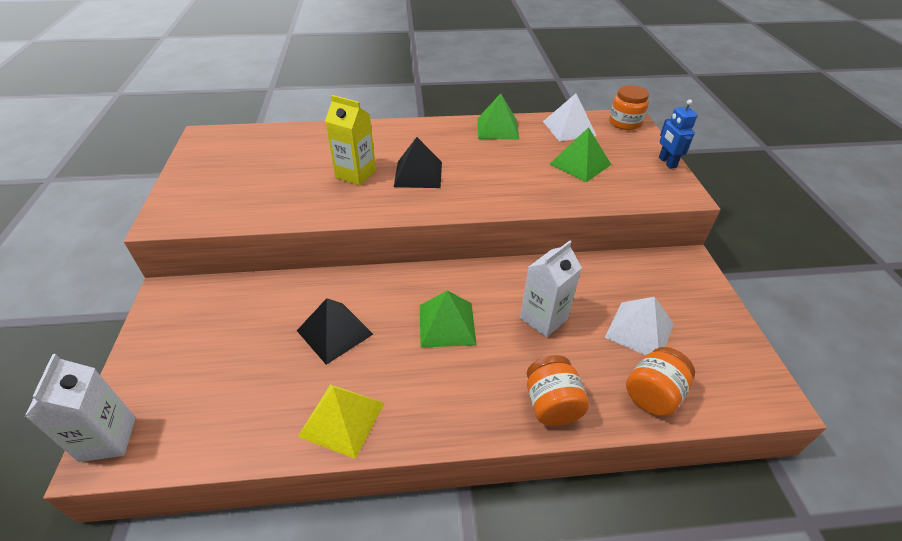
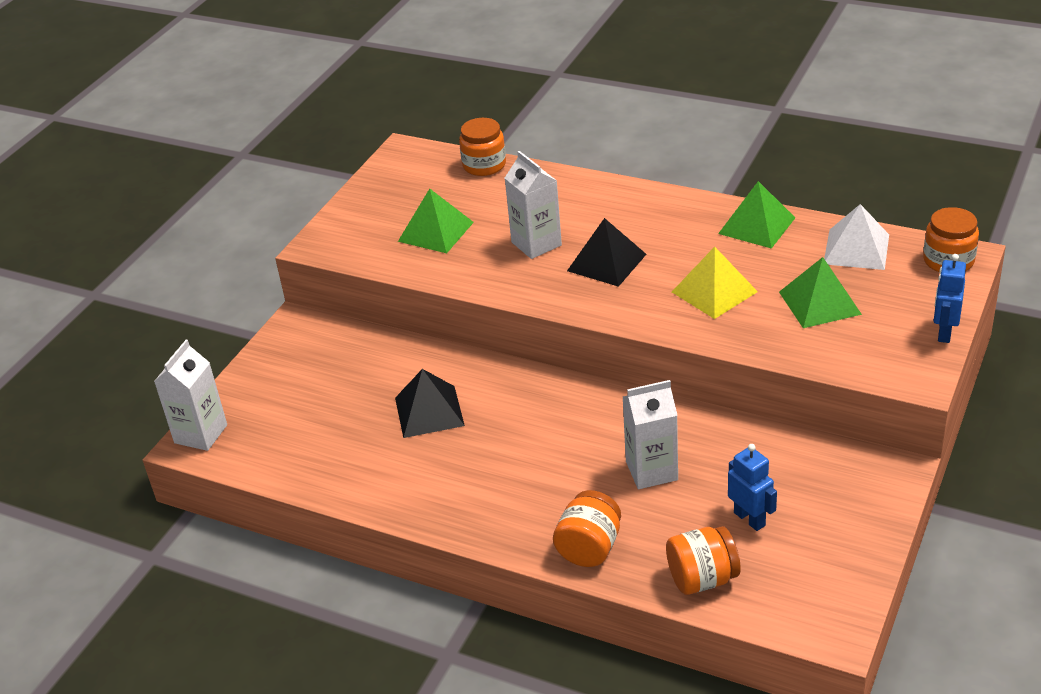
camera: 35 degrees right, 5 degrees down
(276, 132) = (484, 165): none -> orange jar
(342, 419) = (389, 487): yellow pyramid -> yellow pyramid (714, 291)
(355, 174) = (536, 244): yellow carton -> white carton
(447, 324) = (544, 441): green pyramid -> green pyramid (436, 231)
(639, 330) = (750, 519): white pyramid -> blue robot

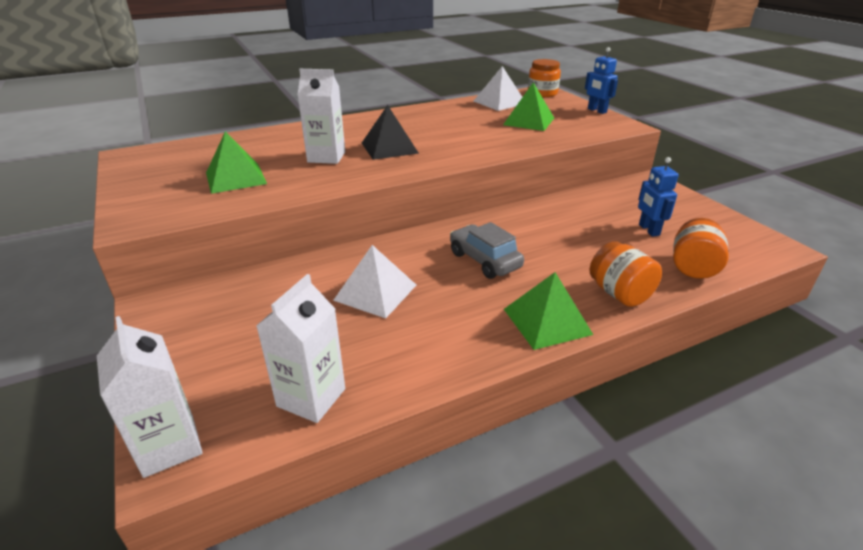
camera: 55 degrees left, 5 degrees down
(429, 411) = (375, 292): black pyramid -> white pyramid
(484, 165) = (213, 141): orange jar -> none
(548, 441) = (484, 260): none -> grey car
(651, 471) = (565, 239): white carton -> white carton (311, 397)
(714, 291) = (473, 136): yellow pyramid -> none
(750, 519) = (648, 230): blue robot -> blue robot turned 105 degrees counterclockwise
(757, 225) = (437, 110): green pyramid -> green pyramid (547, 321)

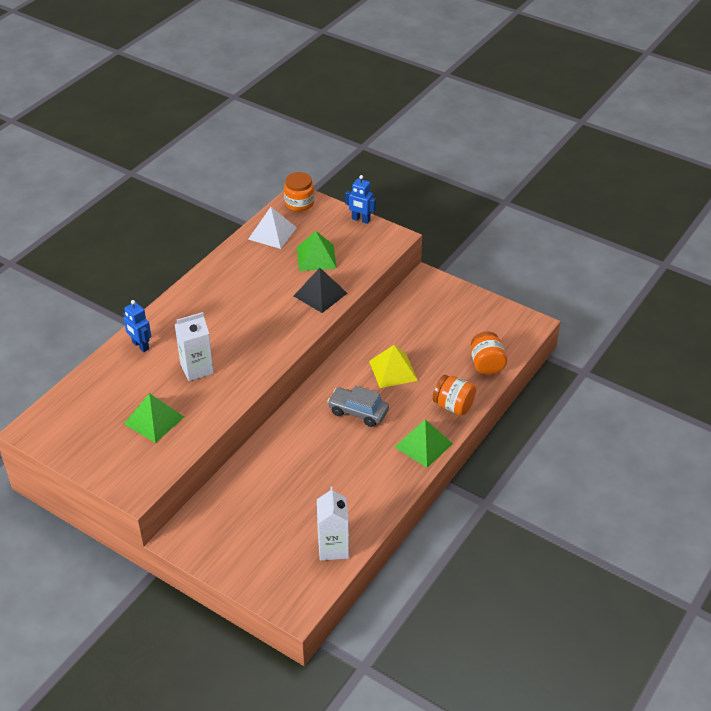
camera: 30 degrees left, 10 degrees up
(169, 446) = (287, 602): white carton -> none
(375, 292) = (309, 468): white pyramid -> none
(389, 148) = (234, 338): black pyramid -> black pyramid (320, 294)
(558, 238) = (393, 370): none -> yellow pyramid
(648, 230) = (447, 338): blue robot -> blue robot (140, 346)

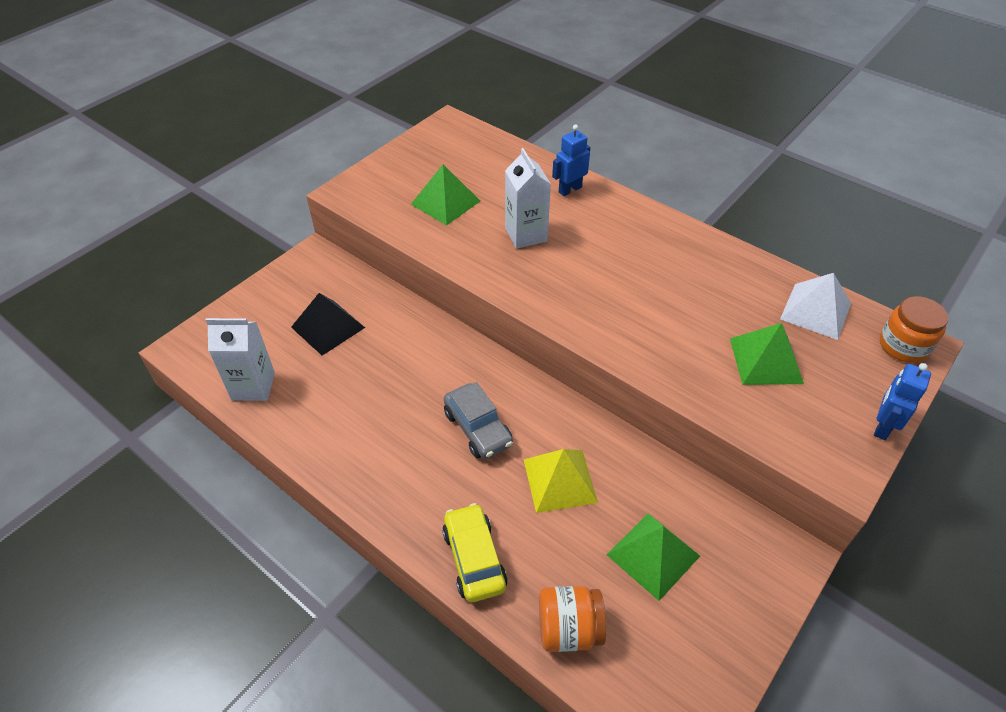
camera: 95 degrees right, 5 degrees up
(320, 294) = (676, 360): black pyramid -> black pyramid (328, 327)
(358, 412) = (478, 429): grey car -> grey car turned 120 degrees clockwise
(423, 445) = (399, 505): green pyramid -> green pyramid (653, 555)
(453, 406) = (474, 559): orange jar -> yellow car

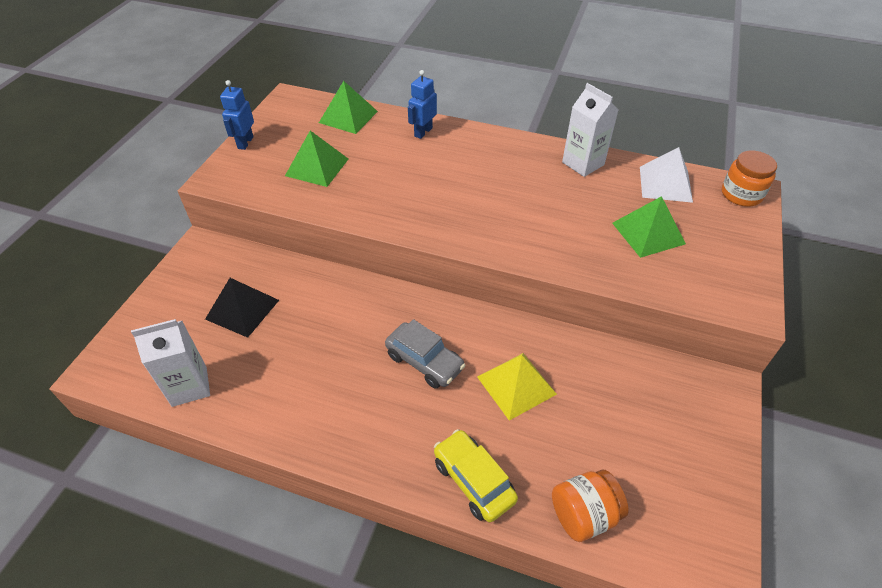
camera: 20 degrees left, 0 degrees up
(526, 234) = (402, 178): white carton -> white carton (583, 163)
(653, 555) = (622, 424): green pyramid -> green pyramid (348, 117)
(882, 426) = (758, 261): blue robot -> blue robot (245, 142)

